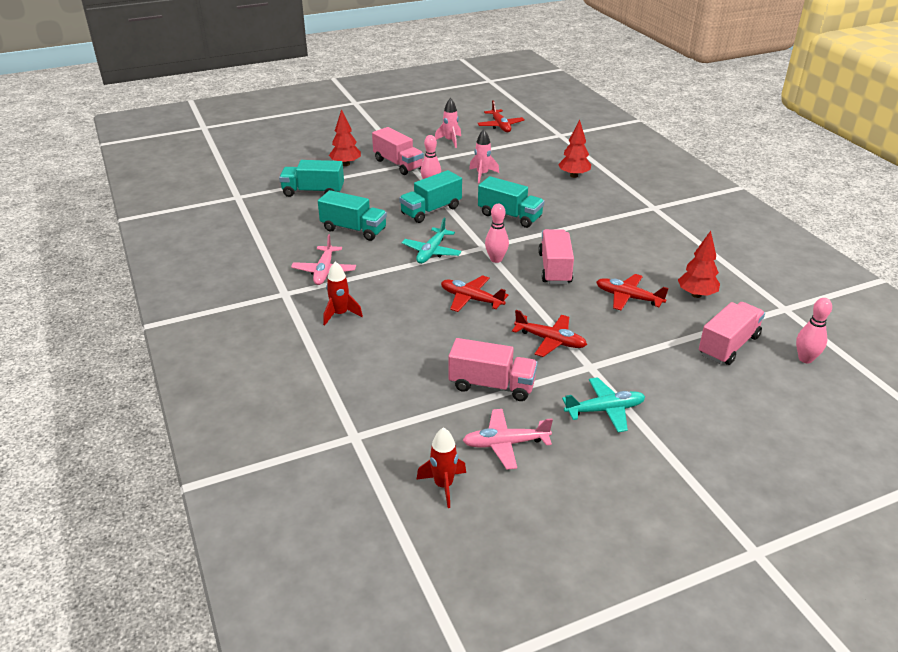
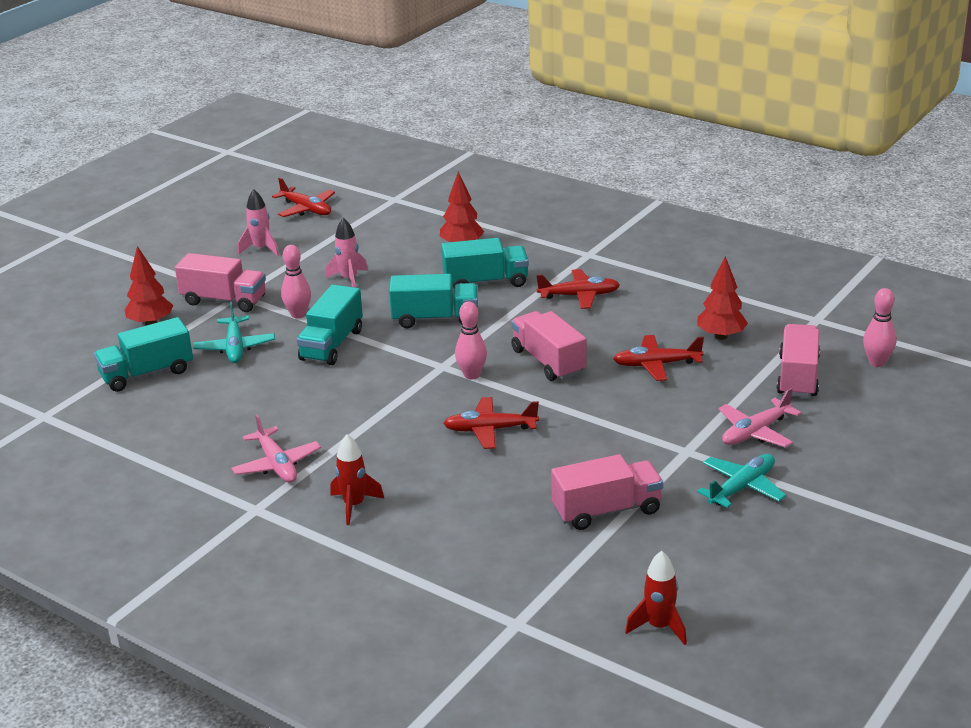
camera: 30 degrees left, 5 degrees down
(353, 229) = (257, 402): turquoise truck -> turquoise truck (486, 282)
(431, 252) = (386, 394): turquoise plane -> turquoise plane (235, 347)
(505, 444) = (679, 561): pink plane -> pink plane (755, 432)
(550, 340) = (621, 441): red plane -> red plane (579, 296)

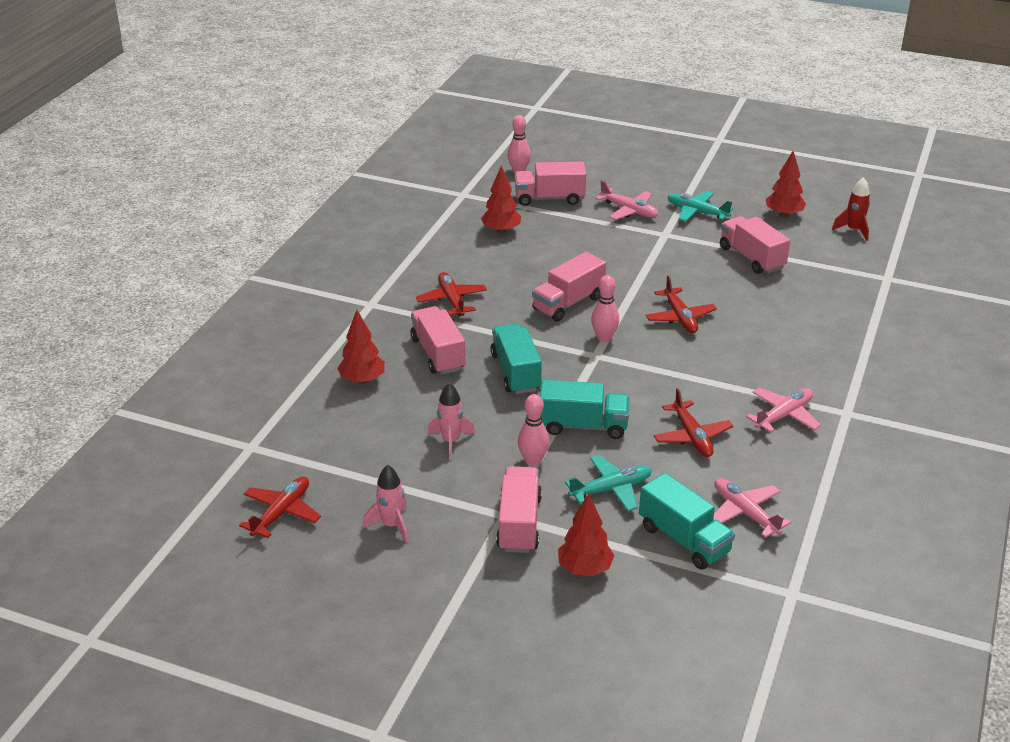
camera: 105 degrees left, 5 degrees up
(155, 411) = (745, 513): none -> pink plane
(354, 505) = (812, 364): red rocket -> none
(486, 282) = (438, 354): turquoise truck -> pink truck
(656, 365) = (554, 254): red plane -> red plane (692, 437)
(721, 567) = (784, 214): none -> red tree

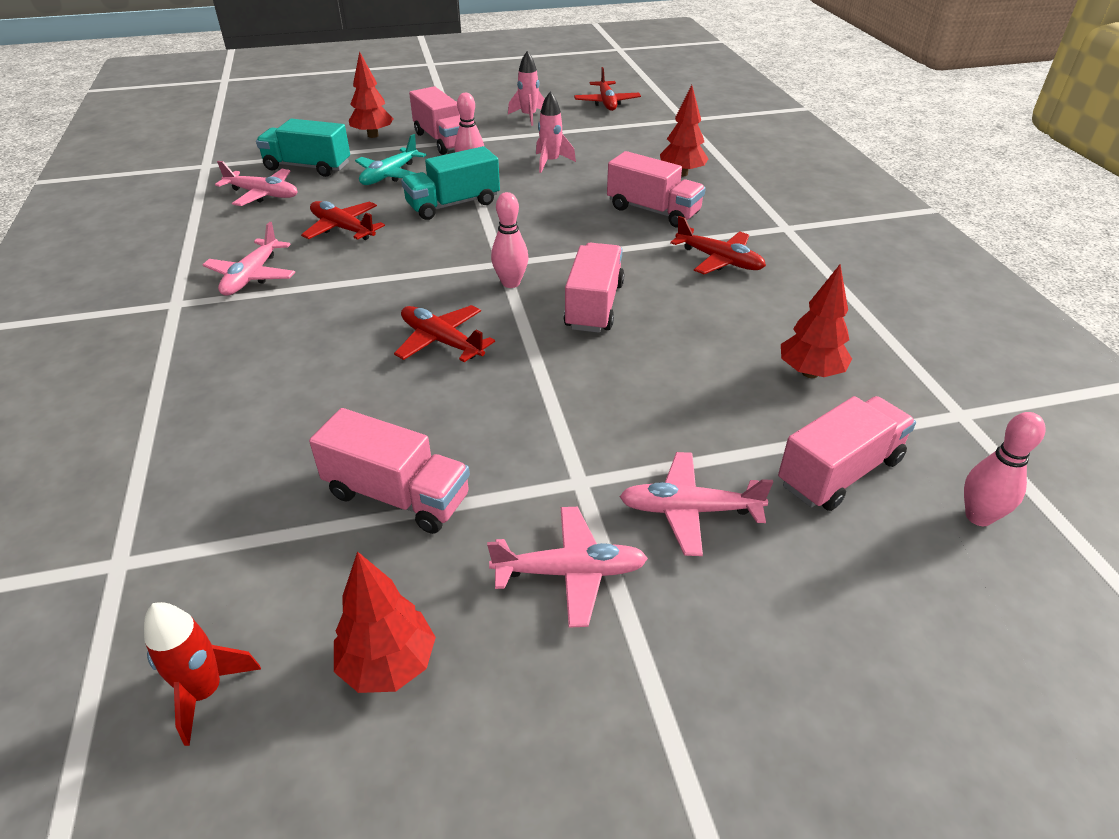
camera: 145 degrees right, 5 degrees up
(516, 372) = (562, 221): turquoise truck -> none
(696, 212) = (570, 572): turquoise plane -> pink plane

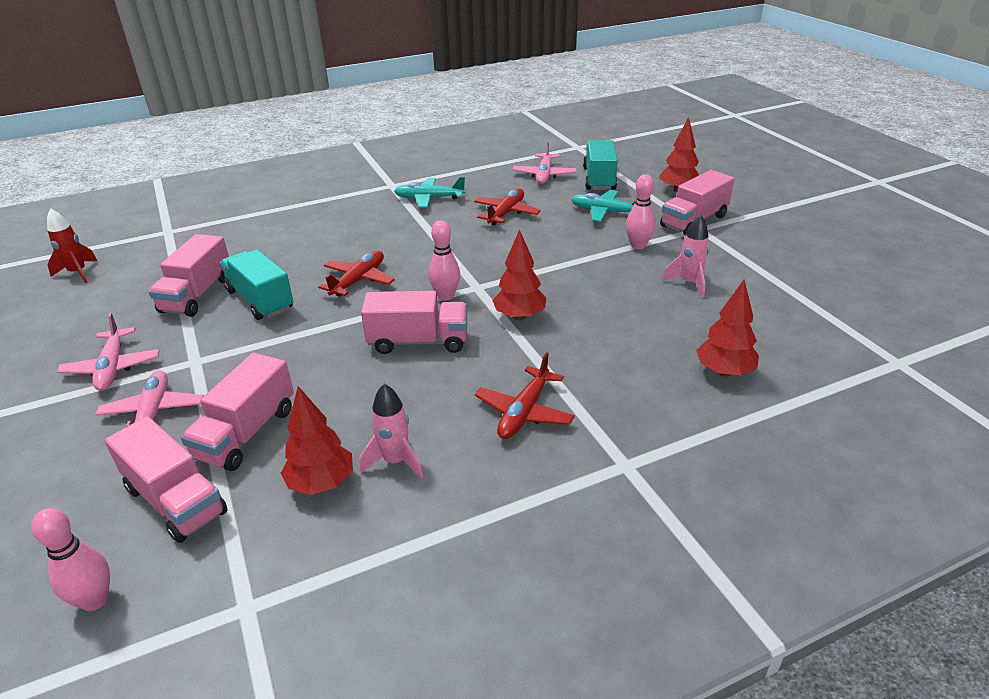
camera: 80 degrees right, 5 degrees down
(252, 276) = (429, 199): pink plane -> turquoise plane
(388, 665) = (71, 317): red tree -> red tree (519, 316)
(453, 204) = (568, 248): turquoise truck -> turquoise truck (260, 300)
(529, 117) = (794, 255): pink rocket -> pink rocket (395, 461)
(607, 103) = (889, 298): red plane -> none
(653, 211) = (615, 358): pink truck -> pink truck (246, 433)

